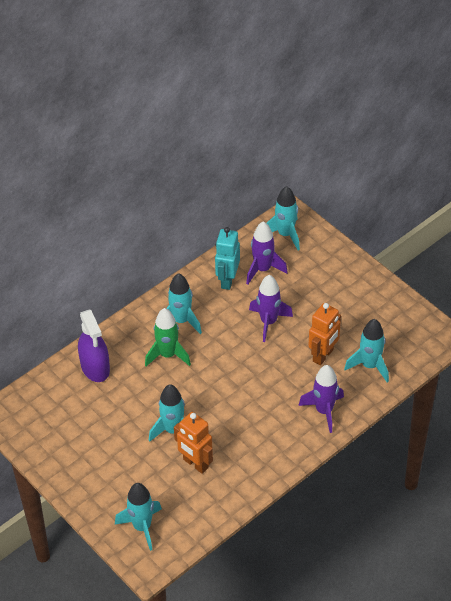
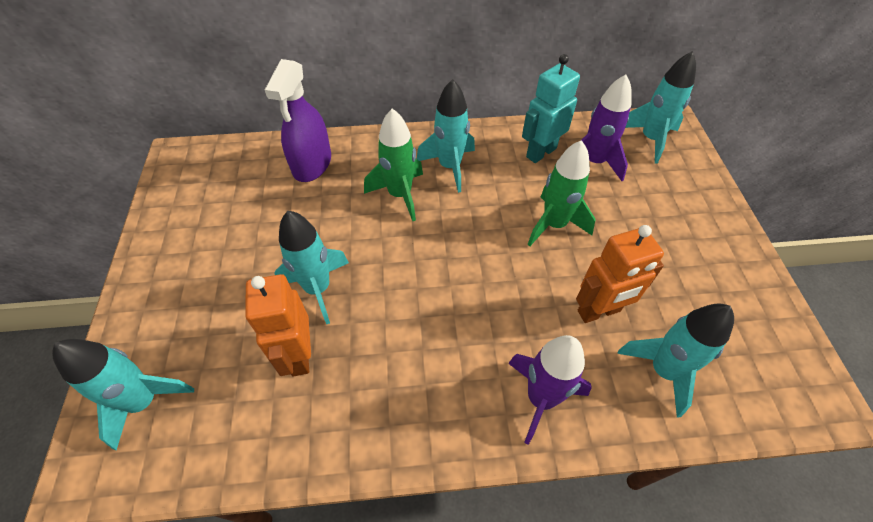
camera: 35 degrees right, 5 degrees up
(268, 322) = (554, 224): purple rocket -> green rocket

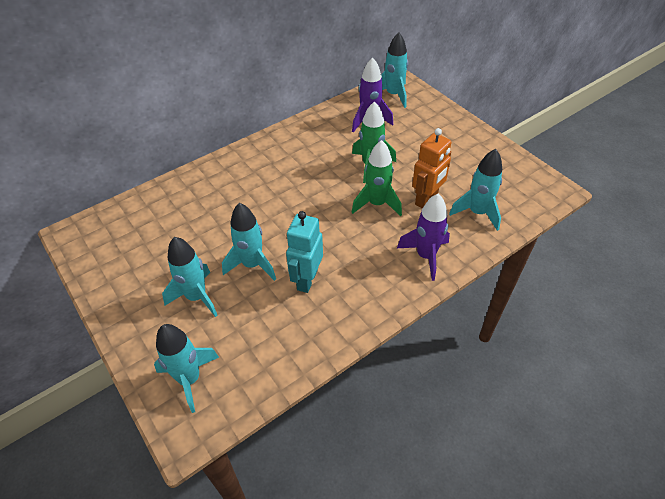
camera: 30 degrees left, 5 degrees down
(299, 355) = (270, 304): orange robot -> none
(312, 164) = (184, 195): purple spray bottle -> none
(400, 195) = (262, 189): green rocket -> green rocket (376, 204)
(450, 167) = (282, 159): turquoise rocket -> turquoise rocket (196, 297)
(540, 152) = (333, 128): turquoise robot -> turquoise robot (307, 280)

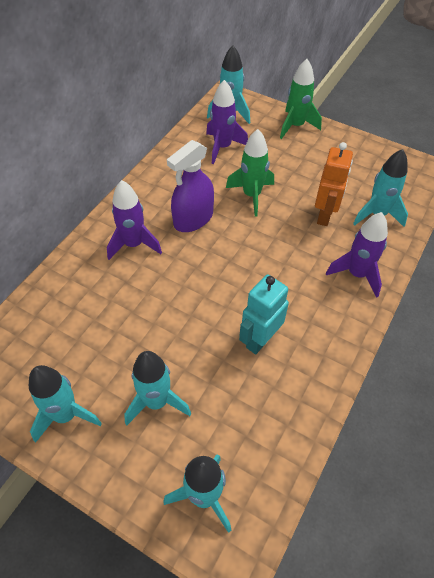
camera: 25 degrees left, 5 degrees up
(250, 176) = (134, 244): none -> purple rocket
(252, 265) = (195, 343): turquoise rocket -> turquoise rocket (66, 415)
(307, 280) = (260, 340): turquoise robot -> turquoise robot turned 45 degrees clockwise
(309, 170) = (193, 219): none -> purple spray bottle
(376, 204) = (281, 235): green rocket -> green rocket (295, 126)

